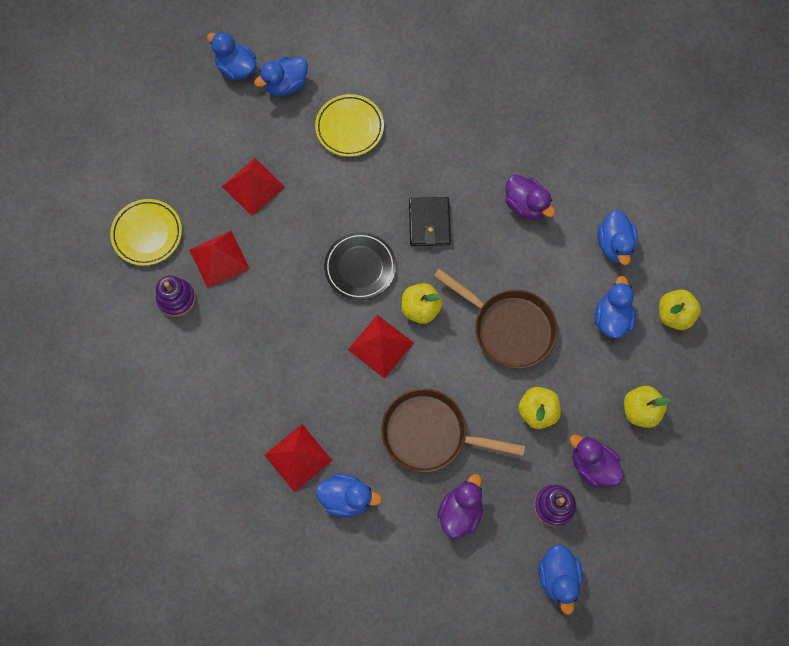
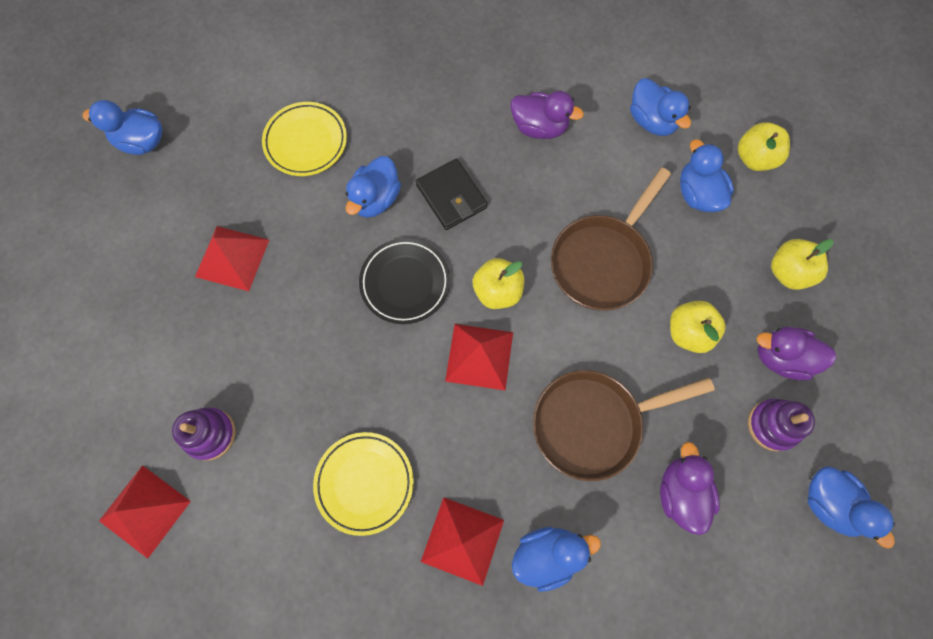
camera: 30 degrees left, 0 degrees up
(147, 234) = (133, 377): yellow plate -> yellow plate (364, 483)
(219, 259) = (237, 359): red pyramid -> red pyramid (145, 510)
(285, 85) = (208, 132): blue duck -> blue duck (375, 199)
(509, 328) = (602, 261): brown pan -> brown pan turned 120 degrees clockwise

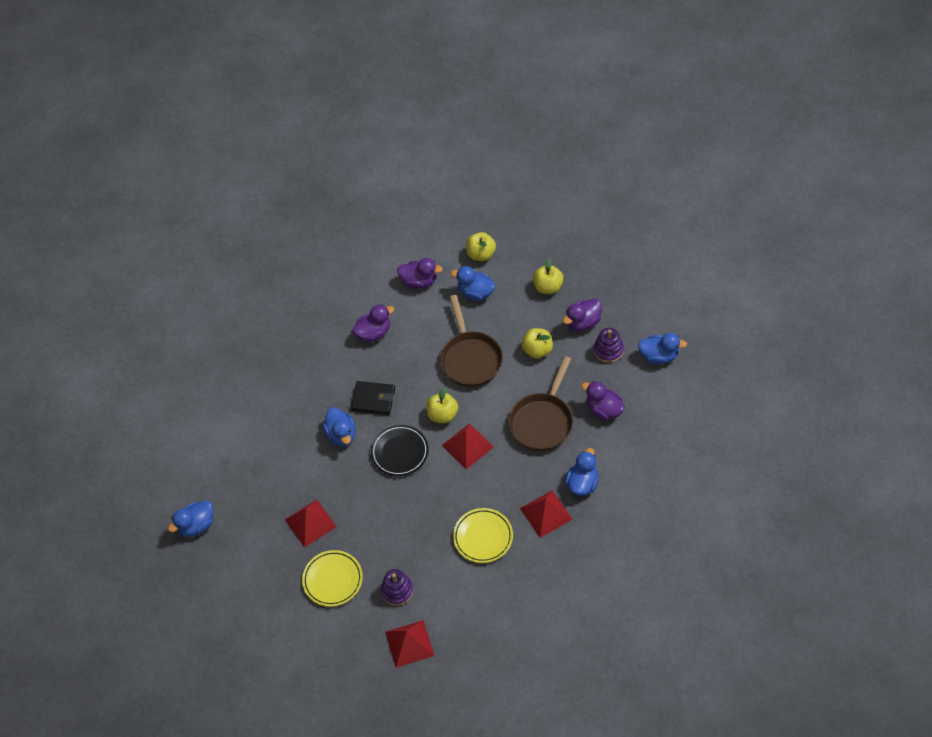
camera: 45 degrees left, 15 degrees down
(306, 142) = (276, 445): yellow plate -> yellow plate (333, 580)
(652, 121) = (419, 281): blue duck -> purple duck

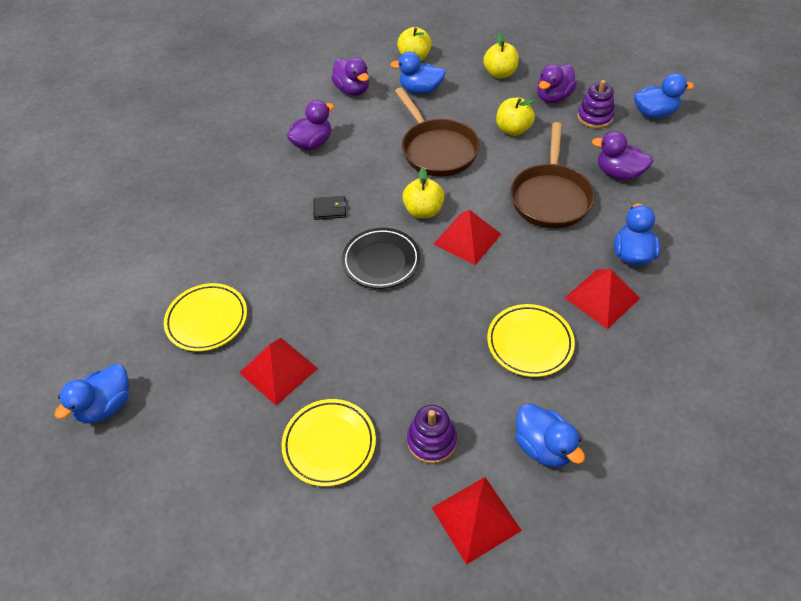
camera: 15 degrees left, 5 degrees down
(269, 475) = (207, 320): none -> yellow plate
(341, 435) = (298, 254): blue duck -> blue duck (543, 447)
(373, 399) = (330, 209): black wallet -> black wallet, size x0.62
(419, 281) = (352, 90): purple duck -> purple duck turned 60 degrees clockwise

